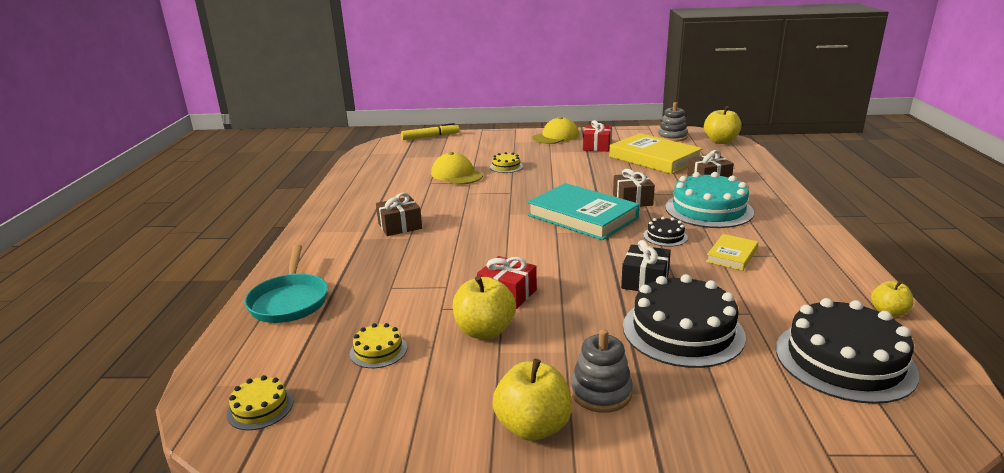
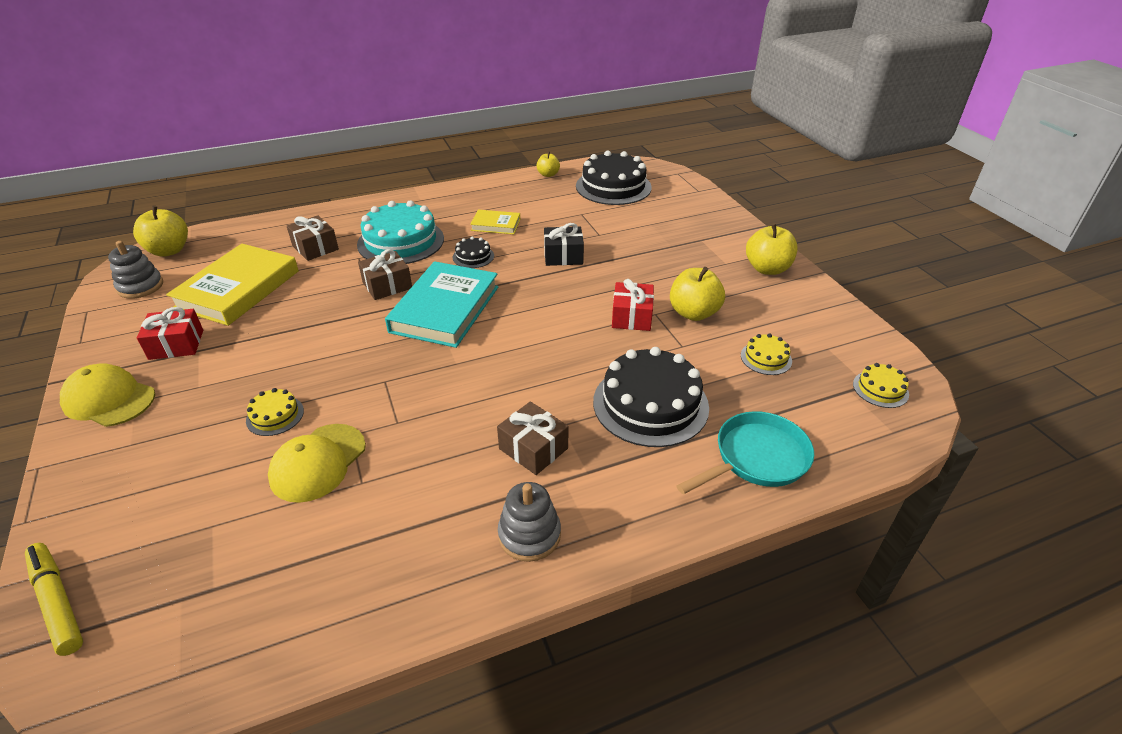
camera: 115 degrees left, 15 degrees up
(601, 392) = (714, 253): grey stacking toy -> grey stacking toy (529, 535)
(682, 331) = (623, 234): black cake -> black cake (650, 404)

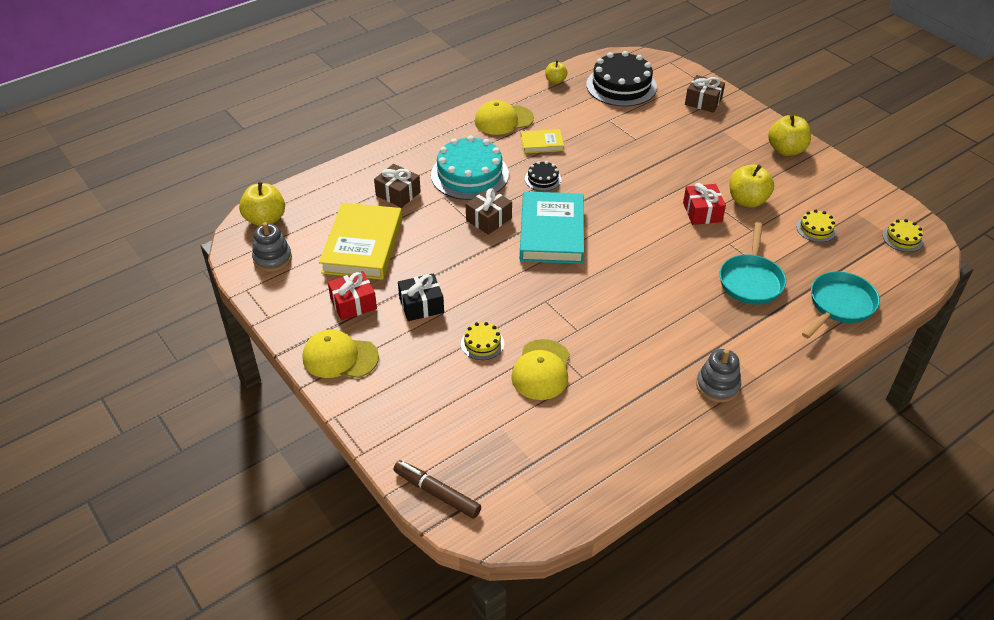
camera: 15 degrees left, 5 degrees up
(57, 602) = (437, 493): yellow marker -> brown marker
(472, 199) = (503, 120): none -> yellow cap
(533, 448) = (687, 329): brown gift -> brown gift (703, 101)
(563, 256) = (618, 165): black gift -> black gift (421, 305)
(650, 404) = (751, 280): black cake -> turquoise pan

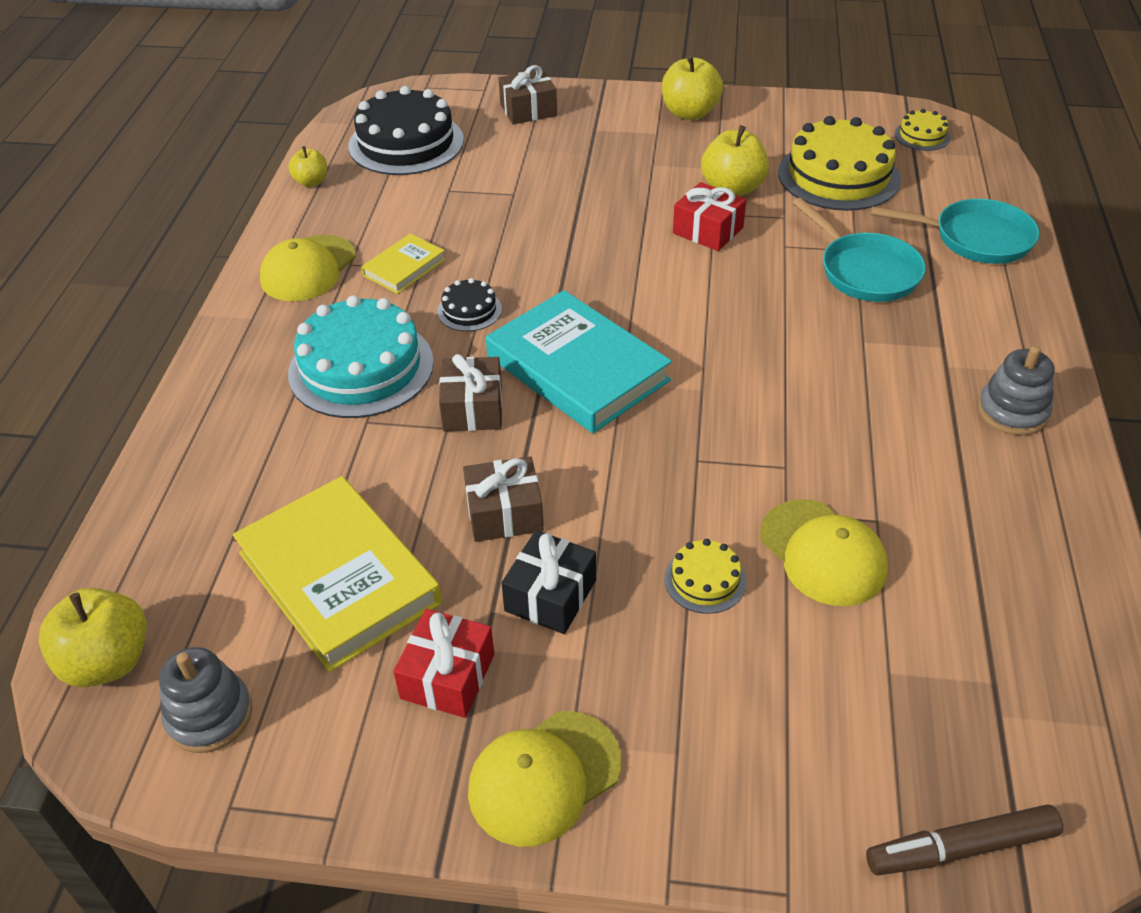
camera: 45 degrees left, 0 degrees up
(398, 194) = (289, 463): brown gift -> brown gift (504, 513)
(816, 229) = (838, 176): yellow cake -> yellow cake, size x2.13
(839, 305) = (976, 239): turquoise pan -> turquoise pan turned 105 degrees clockwise

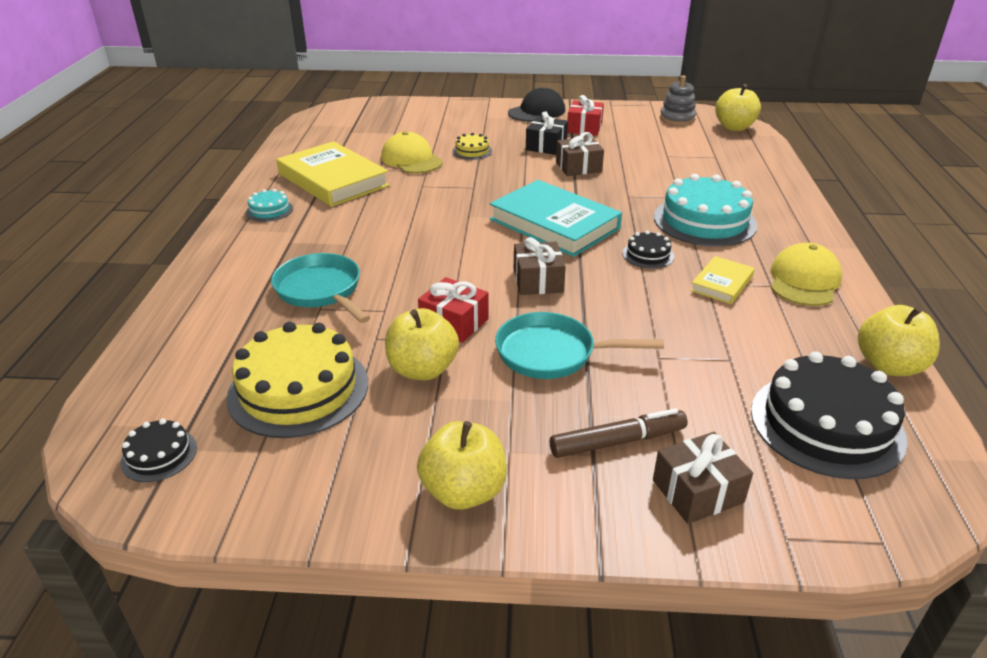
camera: 175 degrees right, 10 degrees down
(311, 182) = (889, 366): yellow apple -> yellow apple, size x1.71
(339, 578) = (651, 148): yellow book -> yellow book (333, 180)
(472, 408) = (616, 204): brown gift -> brown gift (538, 281)
(544, 777) = (537, 112): yellow cap -> black cap
(922, 136) = (159, 455): yellow cake -> black cake
(961, 848) = (385, 105): brown marker -> brown marker (617, 441)
(976, 239) = (200, 321): turquoise pan -> turquoise pan (552, 353)
(1012, 412) = (269, 210): grey stacking toy -> turquoise cake

